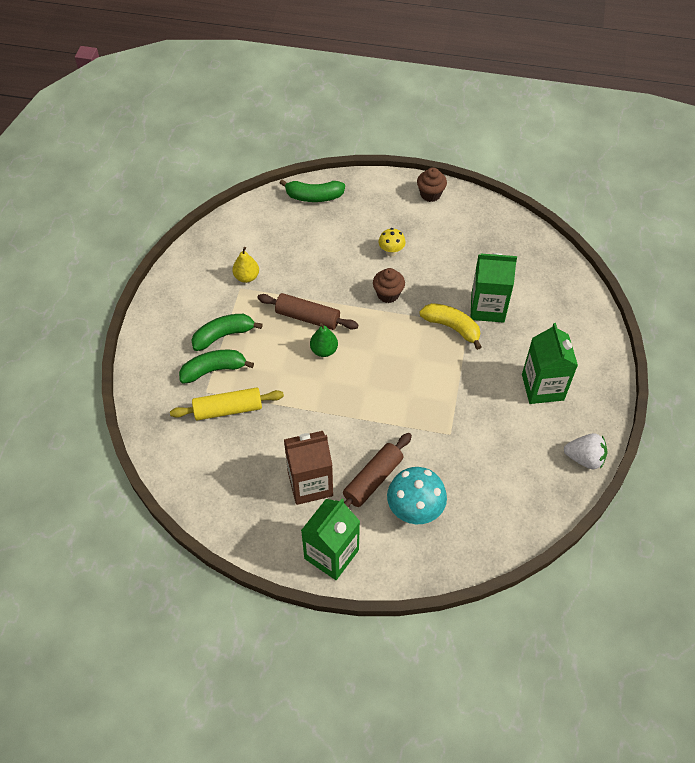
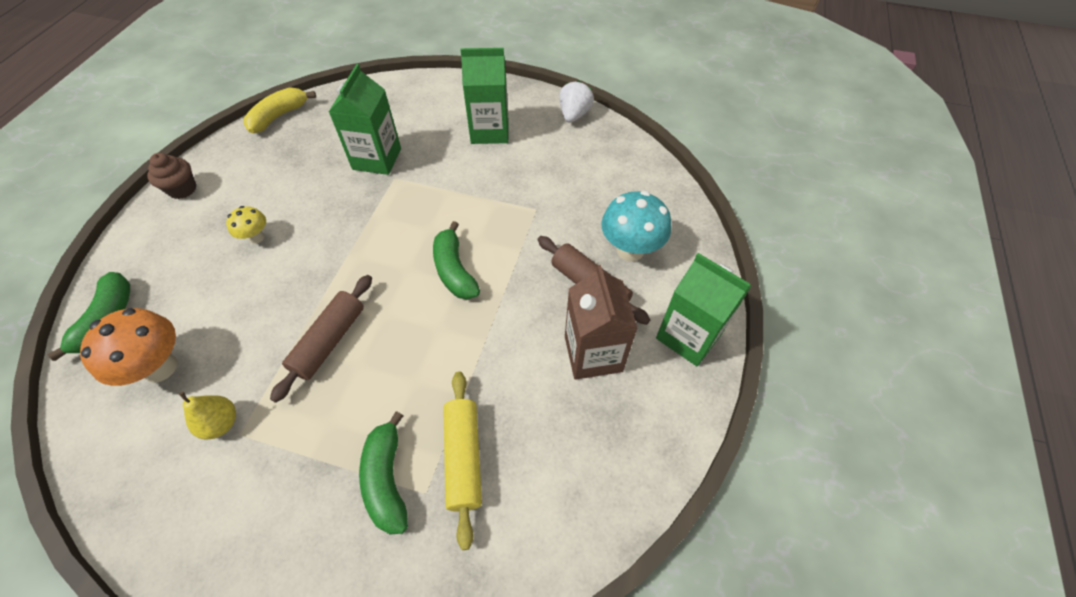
camera: 85 degrees left, 0 degrees up
(223, 335) = (324, 463): green banana -> green banana (454, 270)
(282, 235) = (160, 367): none -> orange mushroom
(324, 350) = (391, 324): green pear -> none
(388, 294) = (324, 247): brown cupcake -> none
(452, 327) = (394, 191): yellow banana -> yellow banana (279, 116)

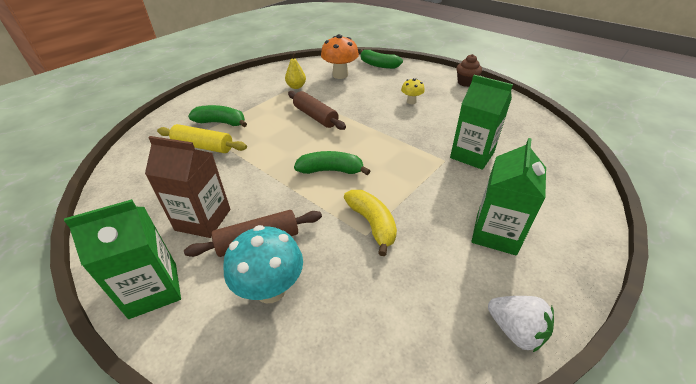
camera: 115 degrees right, 15 degrees down
(279, 116) = (538, 118): yellow banana -> yellow banana (372, 224)

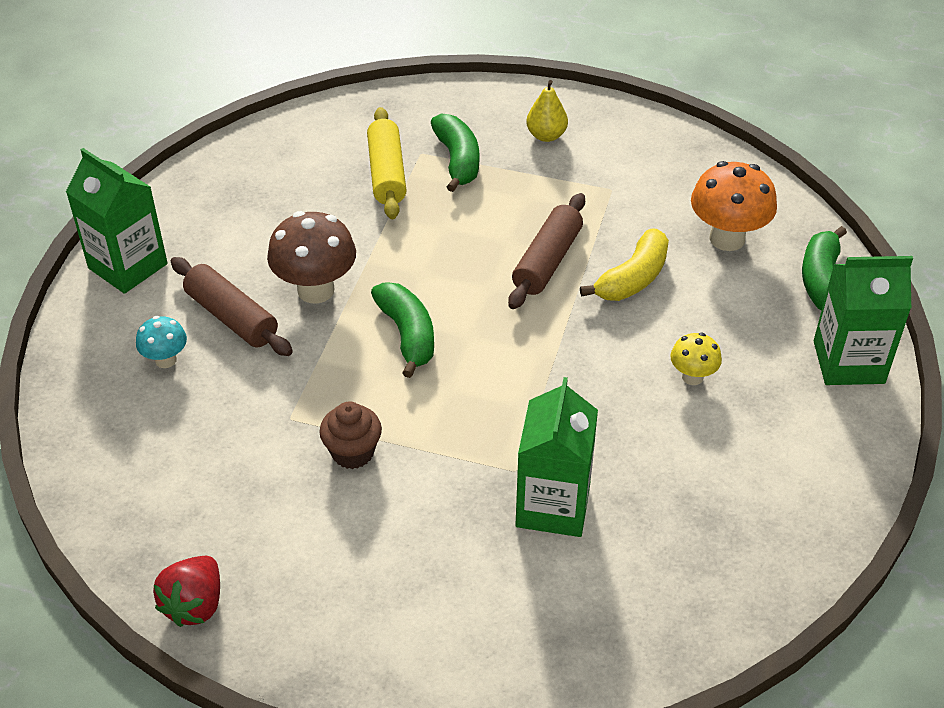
camera: 65 degrees right, 5 degrees up
(203, 219) = (243, 250): brown carton -> none
(268, 196) = (316, 290): none -> brown mushroom
(270, 289) = (166, 360): turquoise mushroom -> turquoise mushroom, size x0.55
(296, 87) = (634, 196): yellow pear -> yellow pear (546, 135)
(372, 224) = (314, 419): yellow banana -> yellow banana (633, 278)
(466, 83) = (848, 450): brown cupcake -> brown cupcake (352, 452)
(495, 234) = (359, 565): green carton -> green carton (848, 362)
(515, 330) = (195, 604): white strawberry -> red strawberry

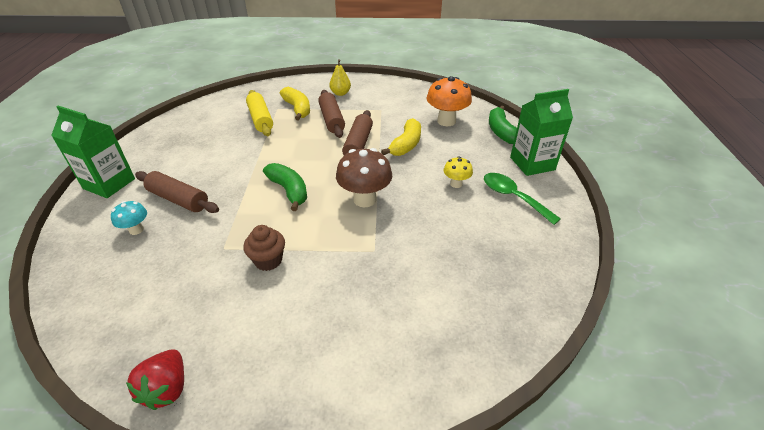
camera: 15 degrees left, 5 degrees down
(316, 290) = (229, 177): brown mushroom -> brown mushroom (364, 199)
(457, 160) = (297, 109): green banana -> yellow banana
(514, 197) = (331, 120): none -> brown rolling pin
(553, 506) = (403, 266): green carton -> none
(781, 422) = (513, 197): none -> green spoon

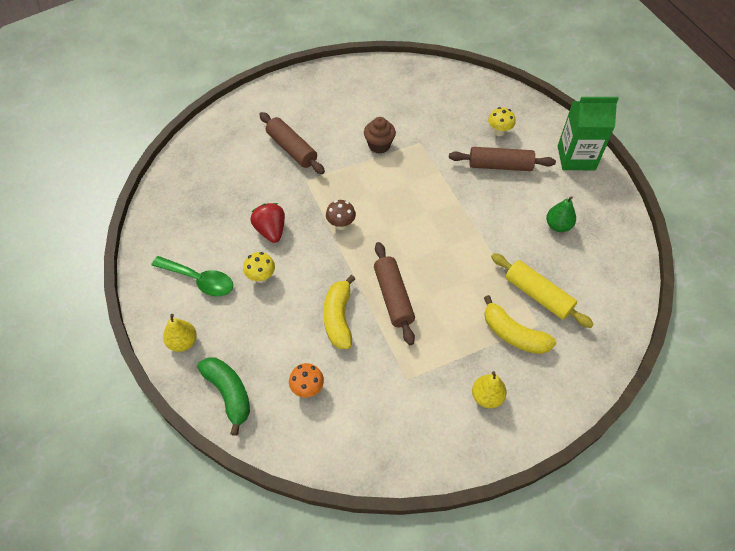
camera: 155 degrees right, 15 degrees up
(136, 230) = (499, 132): turquoise mushroom -> yellow mushroom
(167, 388) = (373, 68): red strawberry -> red strawberry (271, 230)
(196, 146) = (558, 226): none -> green pear
(289, 190) = (416, 209): green banana -> none
(331, 120) = (454, 329): brown rolling pin -> brown rolling pin (292, 149)
(364, 199) = (341, 224): brown mushroom -> brown mushroom, size x0.55
(446, 121) = (307, 388): orange mushroom -> orange mushroom, size x0.55
(532, 163) = (183, 342): green carton -> yellow pear

